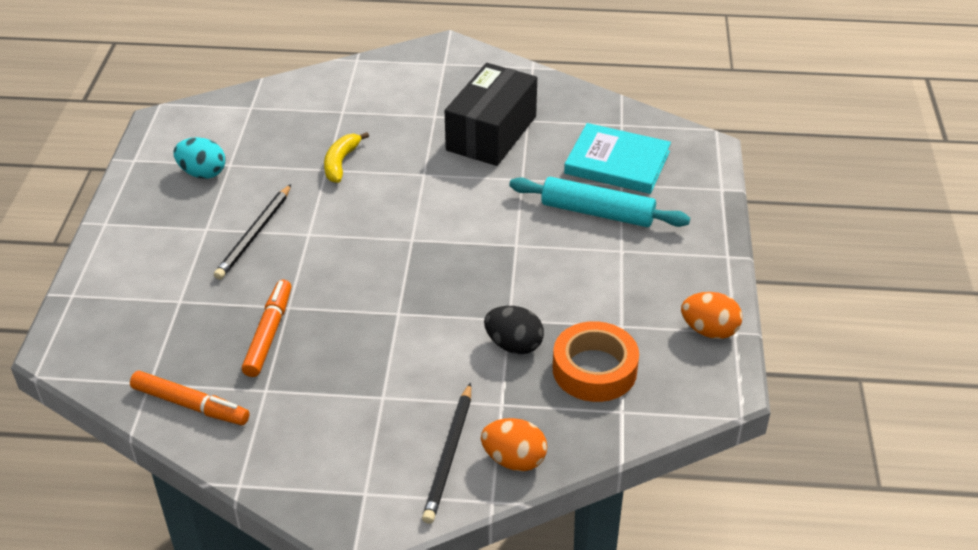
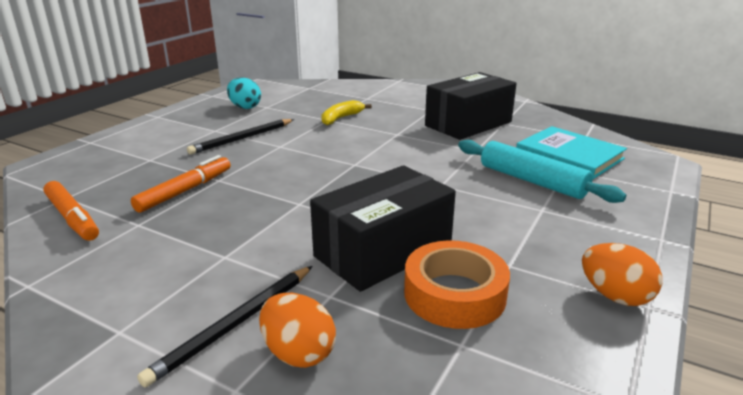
camera: 25 degrees right, 15 degrees down
(514, 345) = (383, 251): black egg -> black box

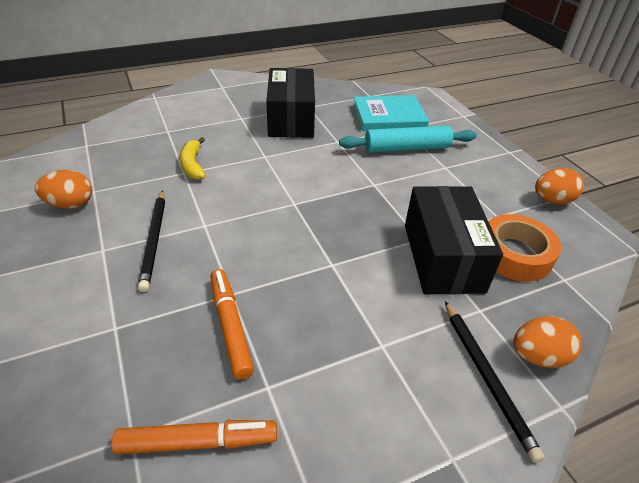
camera: 55 degrees left, 15 degrees up
(245, 107) = (70, 204): turquoise egg -> orange egg

